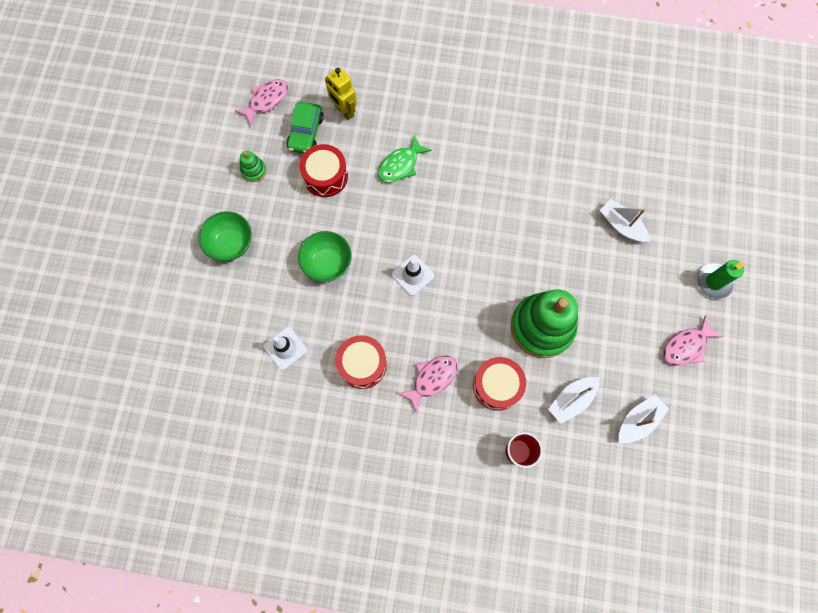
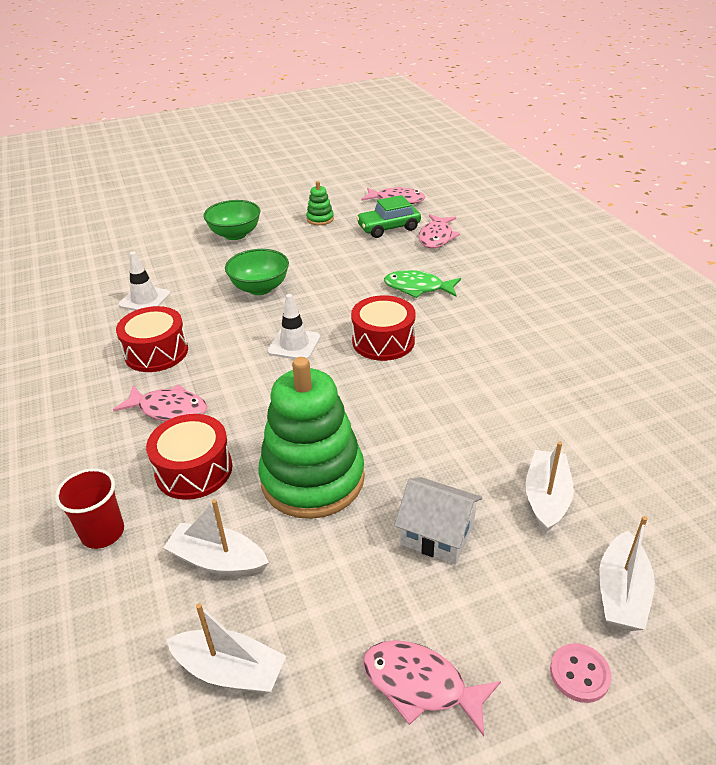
camera: 60 degrees right, 35 degrees down
(325, 176) = (355, 253): red drum -> red drum (383, 341)
(344, 111) = (436, 237): yellow robot -> pink fish
(614, 289) = (437, 534): none -> white house
(688, 236) = (621, 593): none -> white boat
(714, 282) = (579, 674): green candle -> pink button

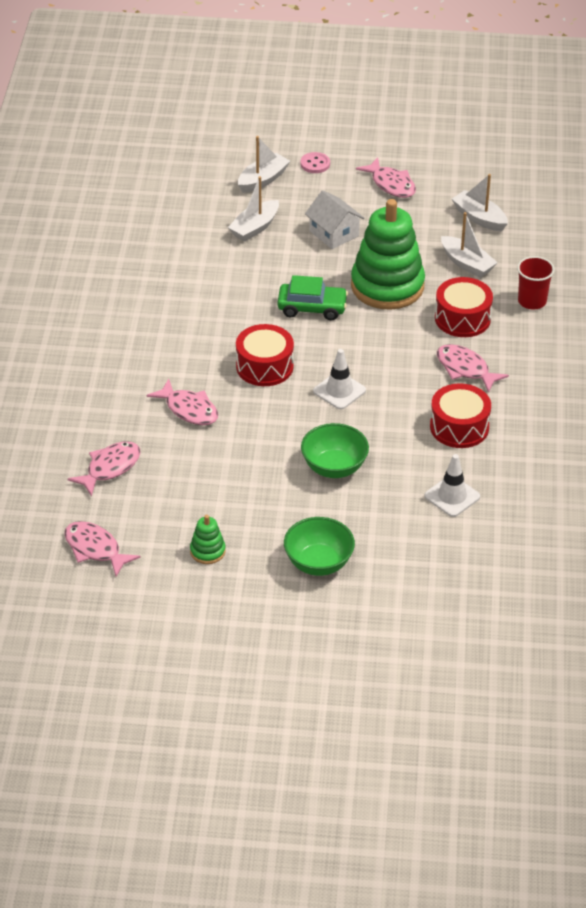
camera: 155 degrees left, 5 degrees up
(388, 228) = (145, 503): green car -> green car (312, 308)
(417, 288) = (189, 409): green fish -> pink fish

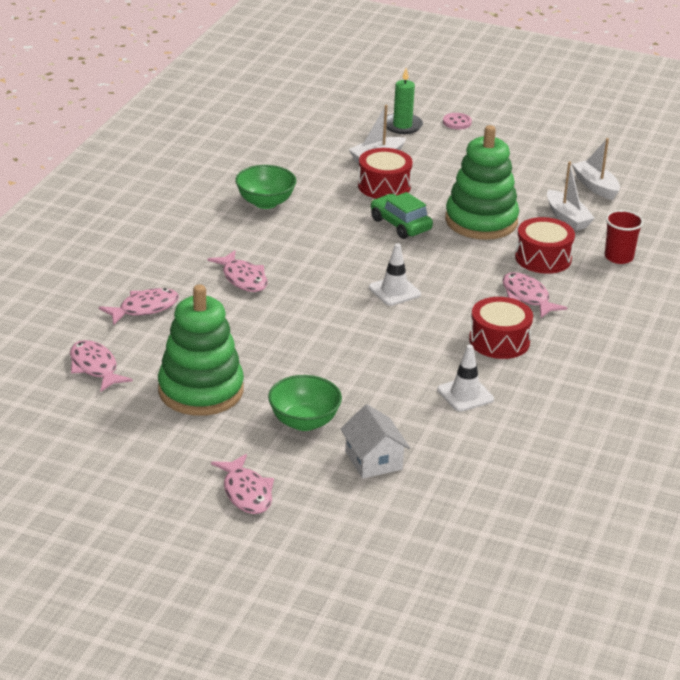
camera: 15 degrees right, 10 degrees down
(207, 551) = (201, 390): green stacking toy -> green stacking toy, size x2.36
(263, 180) = (402, 125): white boat -> green candle
(264, 366) = (332, 260): red drum -> red drum (384, 186)
(312, 308) = (400, 224): green car -> green car turned 150 degrees counterclockwise
(334, 233) = (449, 174): white house -> white house (373, 460)
(334, 467) = (359, 349): green bowl -> green bowl (265, 202)
(391, 184) = (521, 148): pink fish -> pink fish (246, 492)

